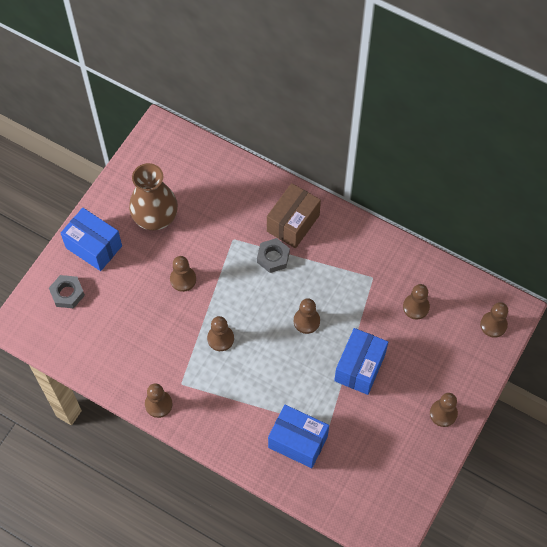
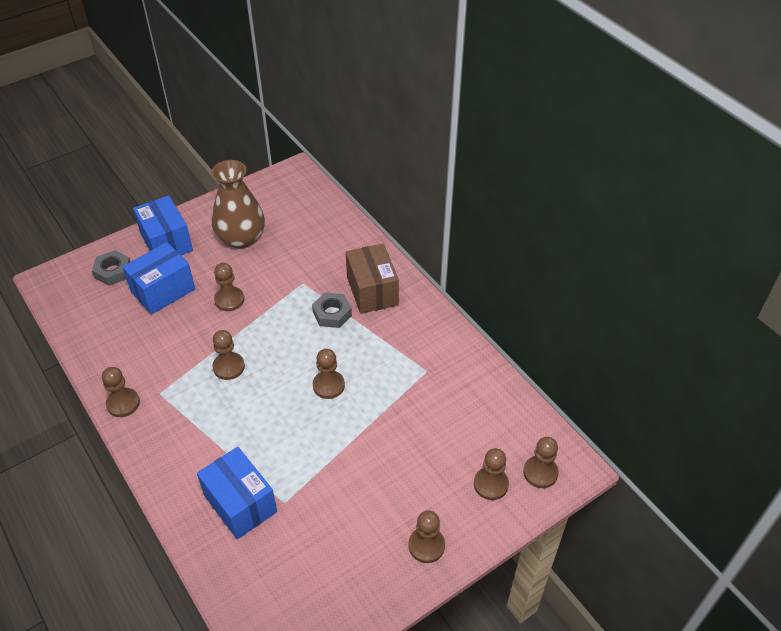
camera: 25 degrees right, 15 degrees down
(293, 223) = (372, 291): brown box -> brown box turned 75 degrees counterclockwise
(360, 367) = (358, 455): blue box -> blue box (163, 291)
(416, 307) = (458, 418): brown pawn -> brown pawn (490, 484)

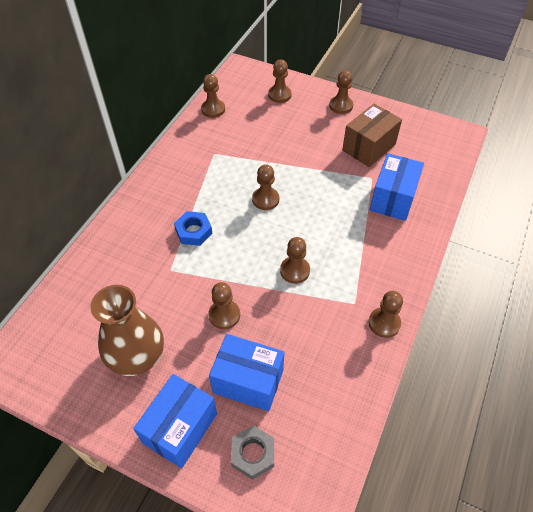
camera: 120 degrees left, 5 degrees up
(332, 313) = (193, 231): grey nut -> blue nut
(372, 291) = (152, 217): brown box -> brown box (369, 147)
(540, 473) = (255, 79): brown pawn -> brown pawn (213, 109)

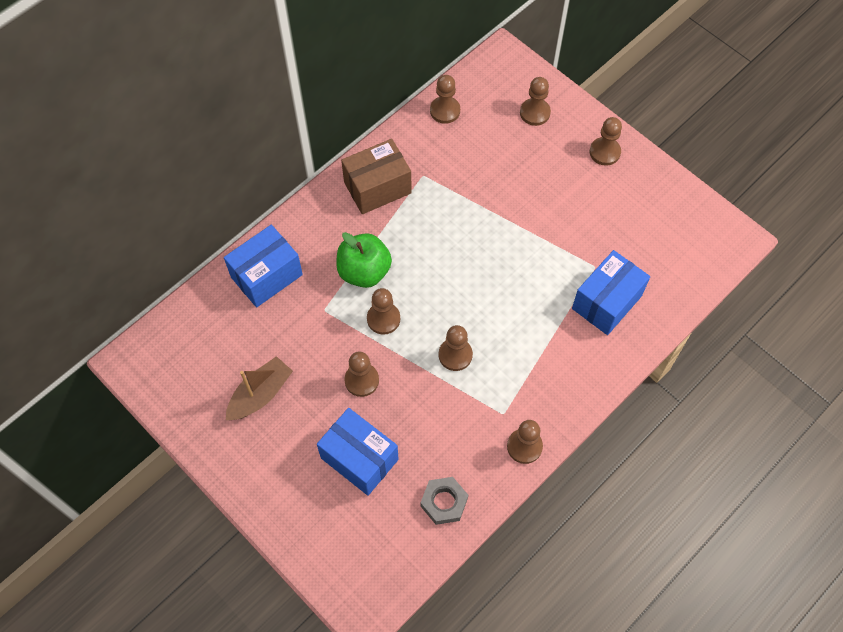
camera: 20 degrees right, 10 degrees up
(137, 356) = (260, 394): brown vase -> brown boat
(180, 428) = (278, 481): blue box -> blue box (266, 276)
(193, 231) = (364, 271): blue nut -> green apple
(253, 454) = (337, 530): grey nut -> grey nut (444, 502)
(265, 199) = (458, 256): brown pawn -> brown pawn (383, 319)
(369, 147) = (611, 223): brown box -> brown box (377, 187)

